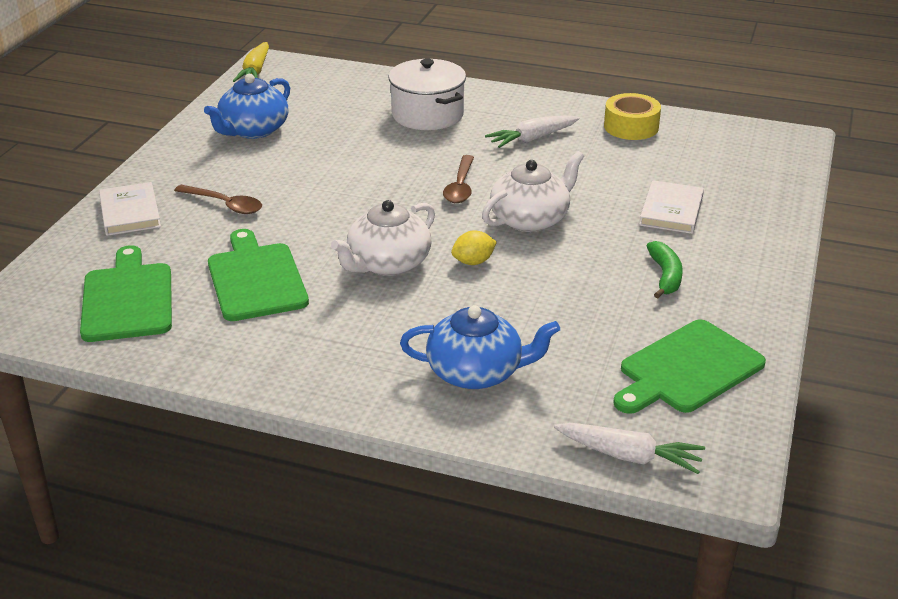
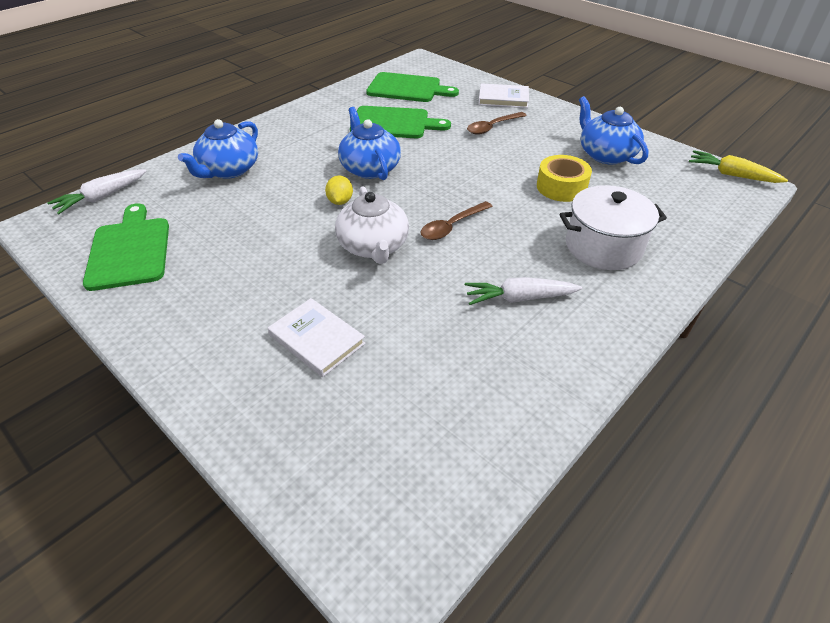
camera: 115 degrees right, 10 degrees up
(388, 263) = (370, 168): white teapot -> blue teapot
(460, 187) = (452, 226): brown spoon -> brown spoon turned 75 degrees counterclockwise
(532, 139) = (519, 298): white carrot -> white carrot turned 90 degrees counterclockwise
(631, 127) = (511, 393): yellow tape -> yellow tape (561, 187)
(665, 276) = (231, 287): green banana -> none

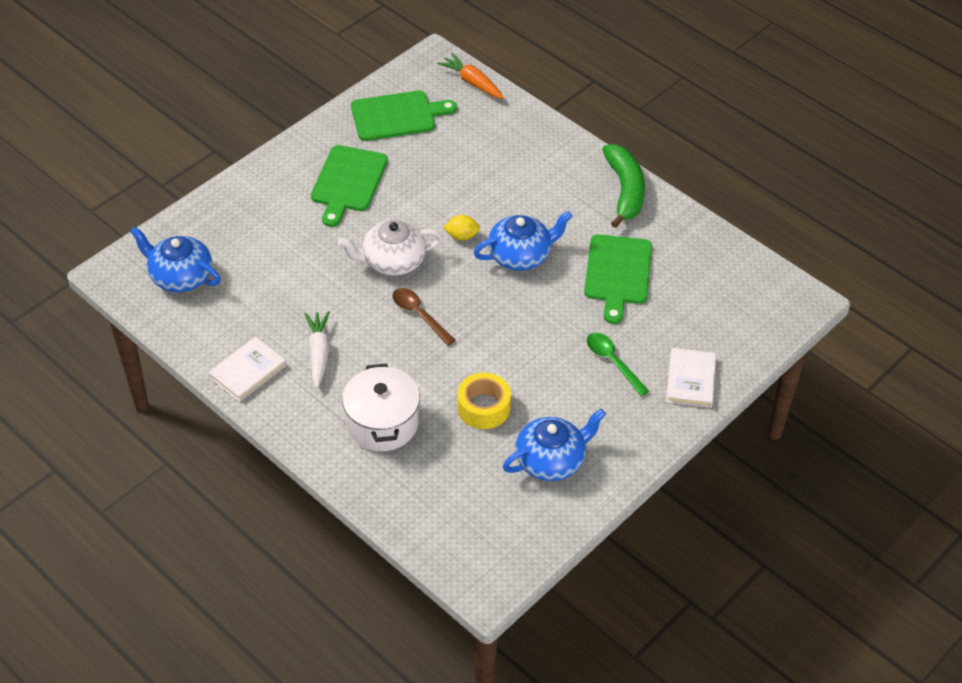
camera: 90 degrees right, 5 degrees up
(101, 197) = (472, 82): white carrot -> orange carrot
(229, 170) = (517, 154): blue teapot -> blue teapot (180, 276)
(295, 118) = (625, 190): none -> green banana
(317, 339) = (287, 232): white book -> white book (248, 371)
(407, 88) = (711, 286): green cutting board -> green cutting board (348, 182)
(492, 127) = (612, 362): brown spoon -> green spoon
(731, 175) = (508, 573): yellow carrot -> none

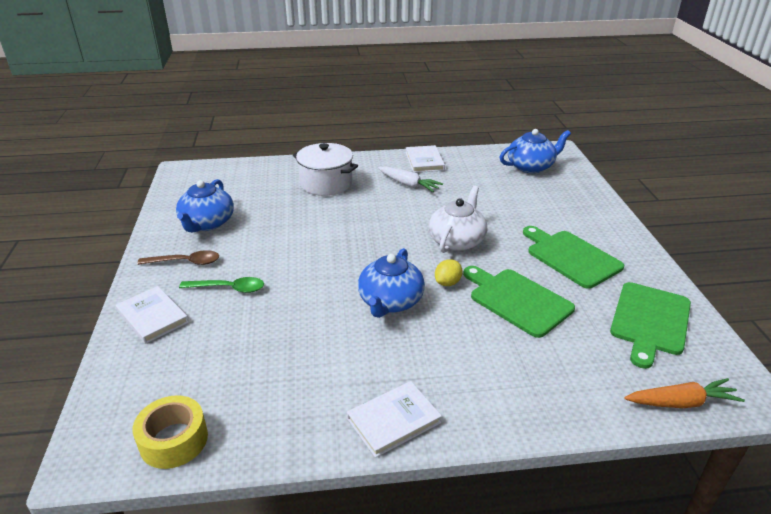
camera: 130 degrees right, 15 degrees down
(419, 315) = (391, 229): brown spoon -> brown spoon (185, 262)
(483, 407) = (282, 218): yellow tape -> yellow tape (174, 440)
(617, 273) = (301, 345): green cutting board -> green cutting board (517, 300)
(625, 190) = (393, 421): green banana -> white book

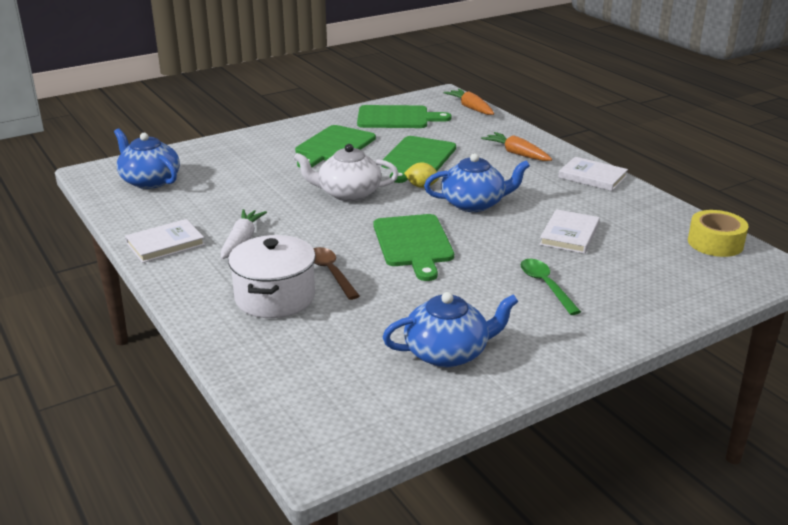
camera: 115 degrees left, 5 degrees down
(152, 317) = (632, 311): white book -> white book (569, 235)
(185, 262) = (536, 331): brown spoon -> brown spoon (331, 273)
(346, 248) = (413, 243): none -> green cutting board
(497, 382) = (516, 153): none -> orange carrot

